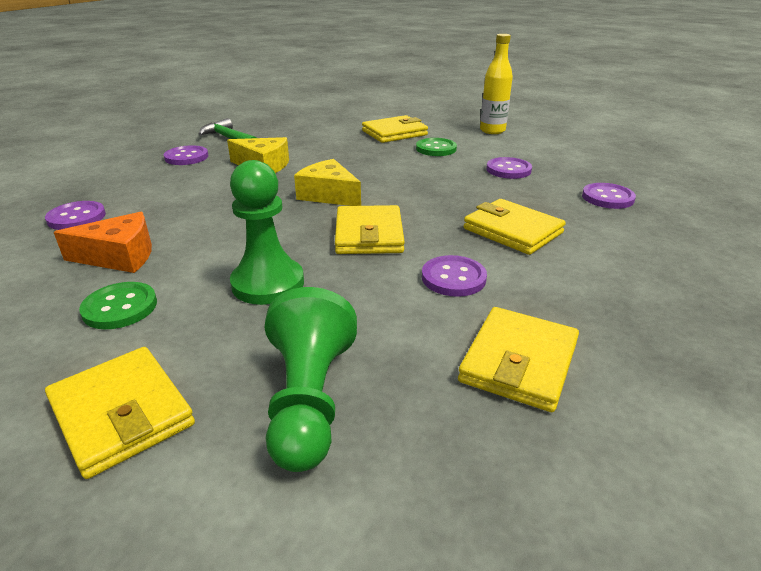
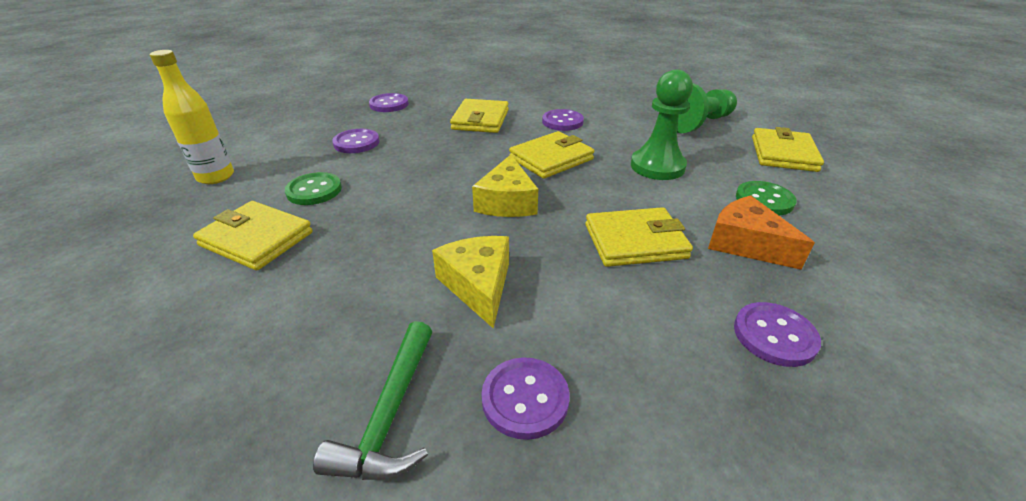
camera: 125 degrees left, 5 degrees up
(518, 362) = (604, 97): yellow wallet -> yellow wallet (635, 241)

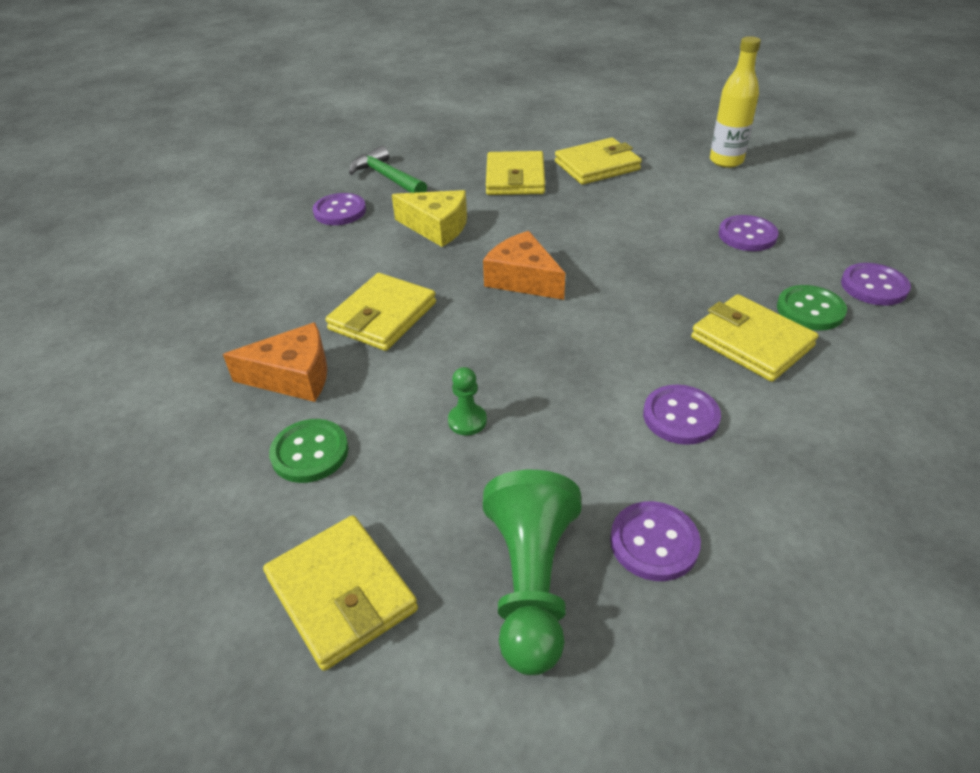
camera: 130 degrees right, 5 degrees up
(314, 190) = (652, 196): green button -> green button (810, 310)
(507, 202) = (523, 279): yellow cheese -> orange cheese
(551, 159) = (577, 346): yellow wallet -> yellow wallet (515, 178)
(657, 166) = (467, 421): green pawn -> green pawn, size x0.48
(774, 335) = (231, 314): purple button -> purple button (654, 542)

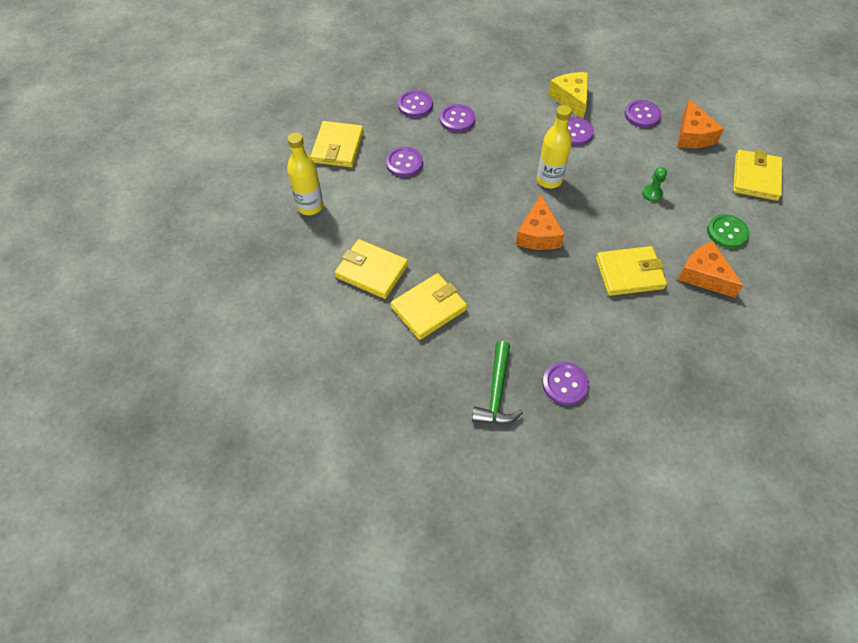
camera: 130 degrees left, 15 degrees up
(437, 227) = (529, 310): yellow cheese -> yellow cheese (571, 99)
(531, 584) = (693, 135): green pawn -> orange cheese
(602, 333) = (549, 180): none -> yellow bottle
(751, 342) = (502, 129): yellow wallet -> yellow wallet (337, 147)
(810, 310) = (457, 119): green button -> purple button

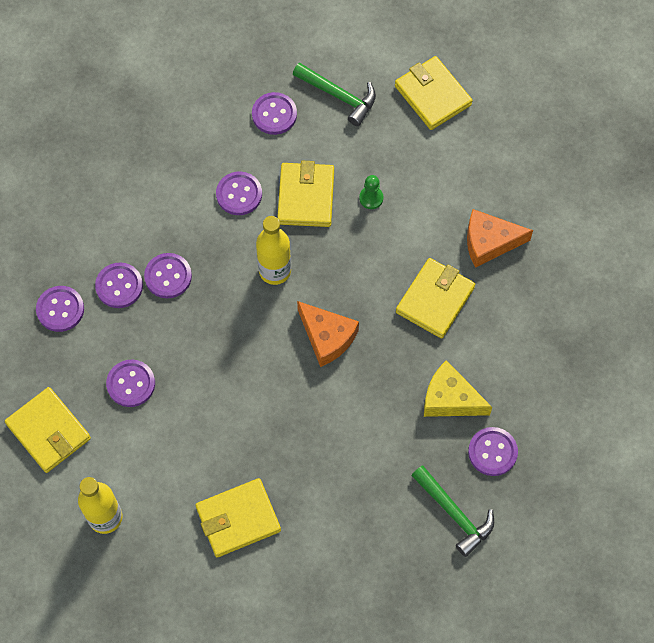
camera: 50 degrees left, 10 degrees up
(429, 308) = (323, 501): yellow wallet -> yellow wallet (306, 197)
(487, 135) = (168, 276): none -> purple button
(571, 99) = (193, 157): yellow cheese -> yellow cheese (450, 399)
(693, 135) = (339, 96): orange cheese -> green hammer
(727, 232) = (465, 179): green button -> none

